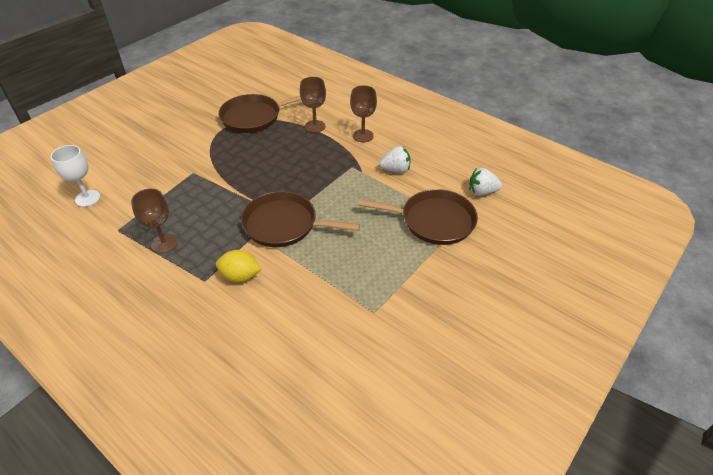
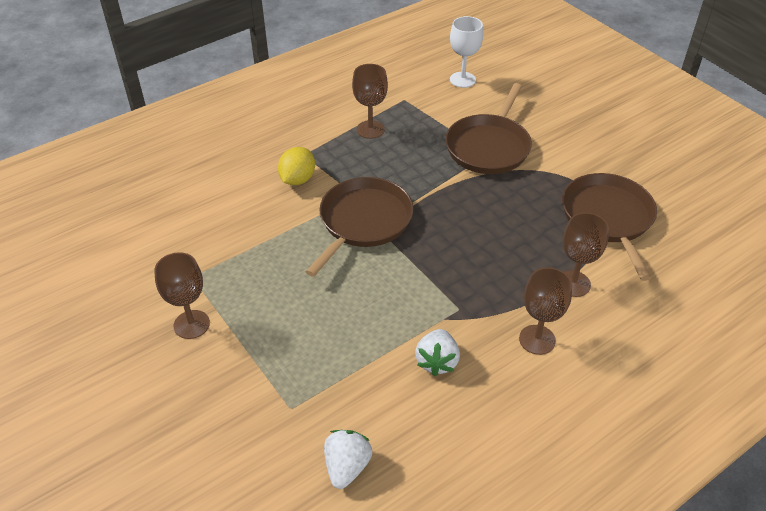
camera: 105 degrees right, 0 degrees up
(420, 295) = (191, 324): none -> brown goblet
(433, 221) = (308, 377): brown pan -> brown pan (489, 147)

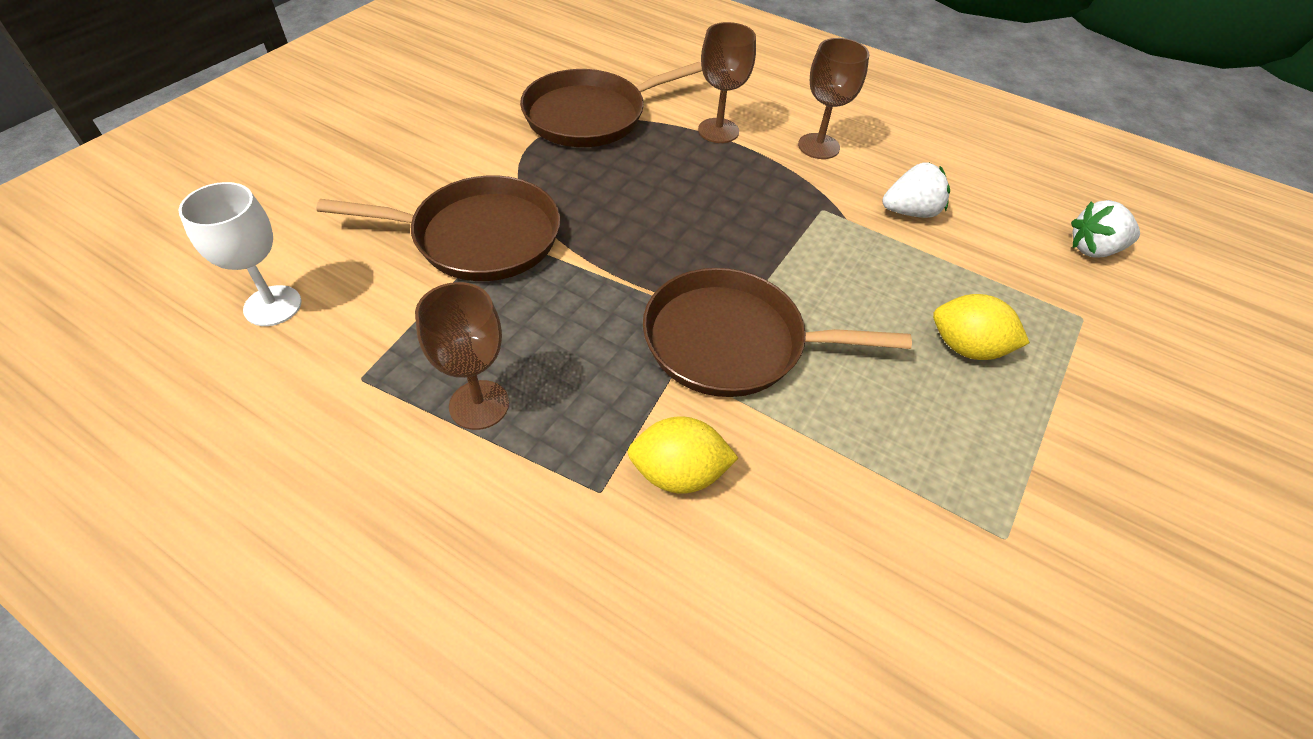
camera: 115 degrees left, 5 degrees up
(191, 324) = (1084, 488): brown goblet -> none
(303, 325) = (966, 348): none -> yellow lemon

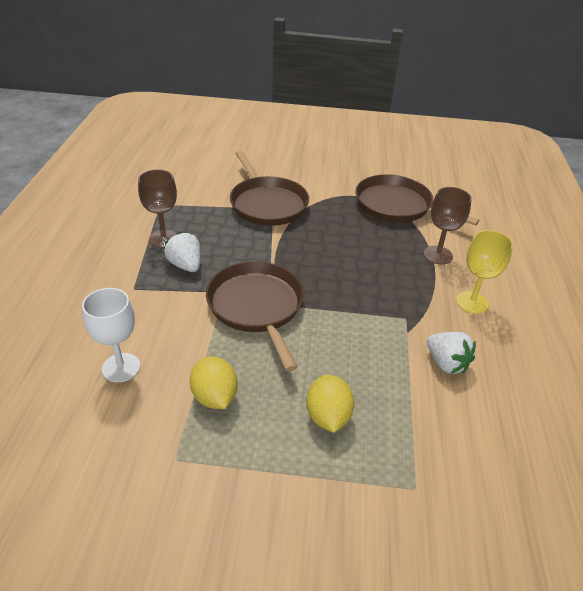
camera: 65 degrees right, 10 degrees down
(273, 306) = (185, 170): white goblet -> white goblet (121, 367)
(678, 473) = (156, 310): yellow lemon -> yellow lemon (214, 397)
(818, 146) = (472, 302): brown goblet -> yellow goblet
(1093, 249) = (512, 490): white strawberry -> white strawberry (185, 265)

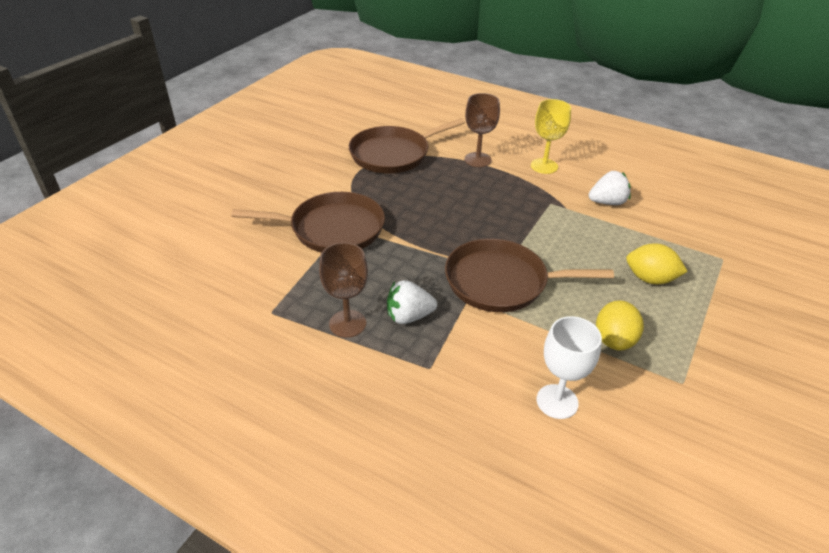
camera: 65 degrees left, 0 degrees up
(214, 397) = (614, 340): yellow lemon -> yellow lemon turned 75 degrees counterclockwise

